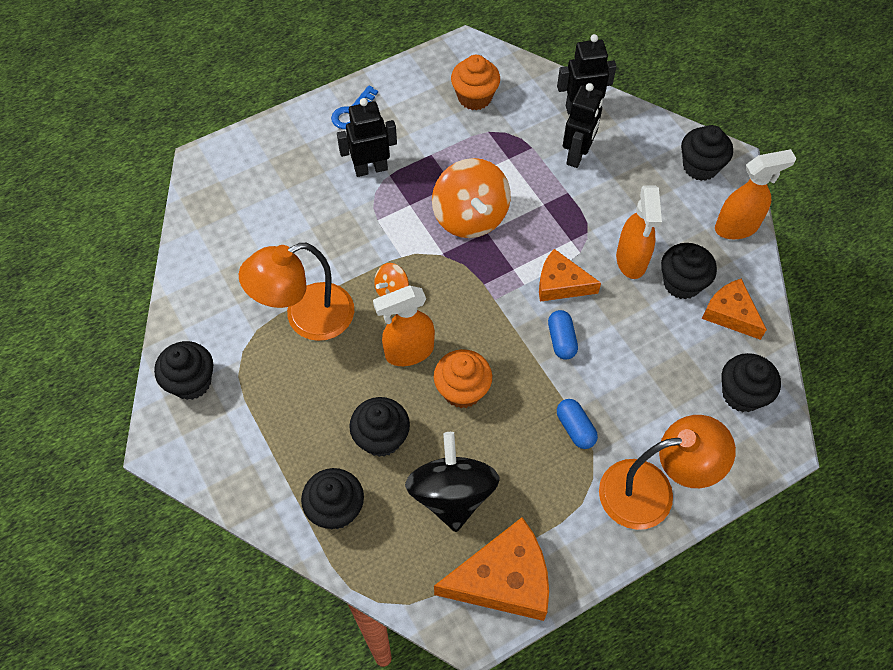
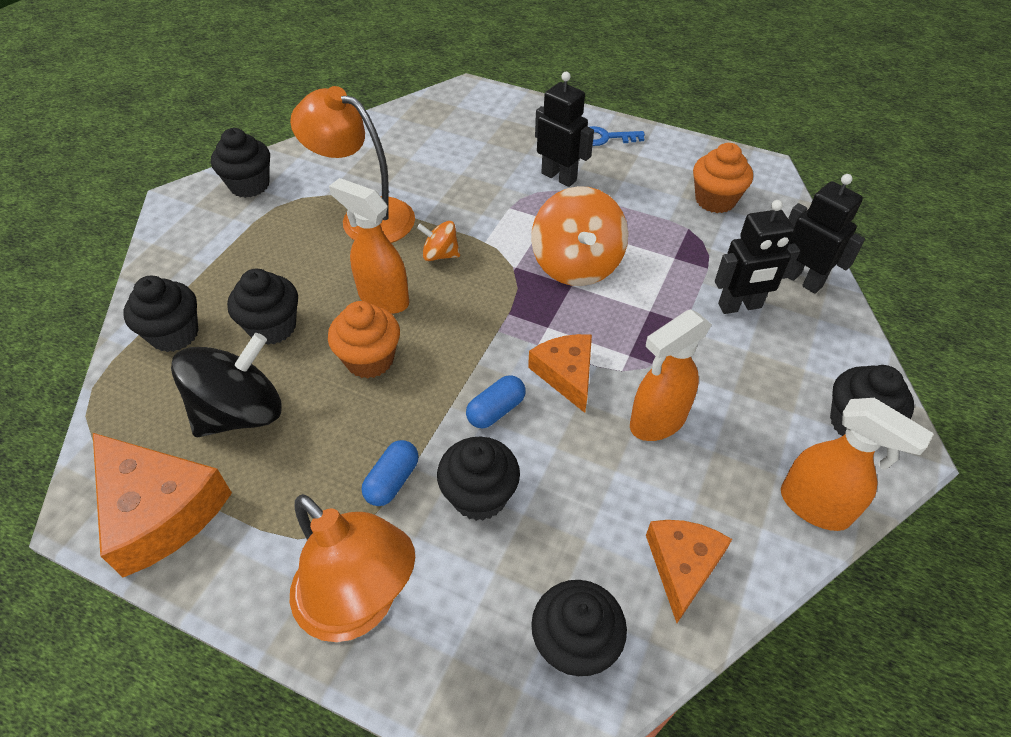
camera: 55 degrees right, 10 degrees down
(470, 217) = (576, 265): orange spinning top -> orange spinning top turned 45 degrees counterclockwise
(682, 283) = (675, 488): black cupcake -> black cupcake (479, 496)

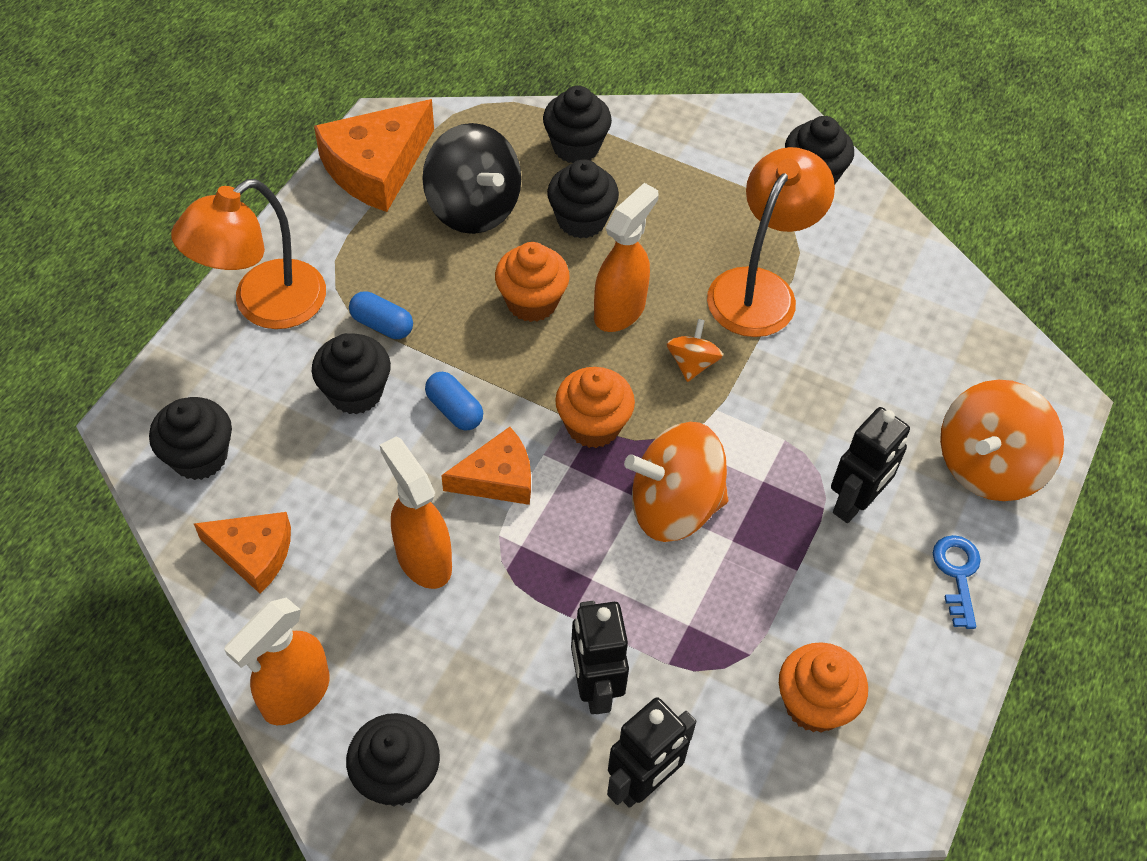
camera: 90 degrees right, 5 degrees up
(505, 313) = (593, 425): none -> orange cupcake
(521, 120) = (987, 465): none -> orange spinning top

